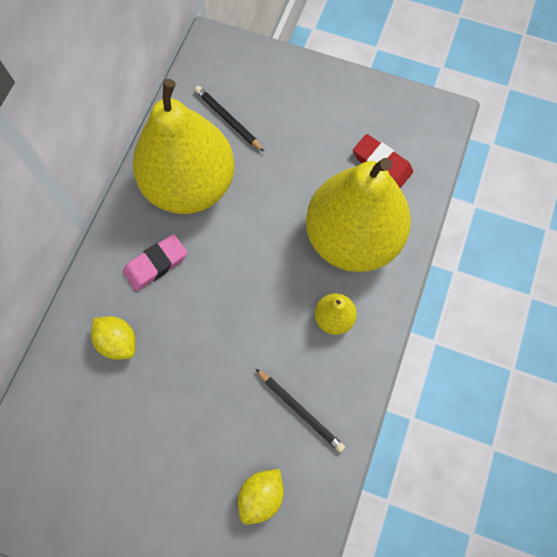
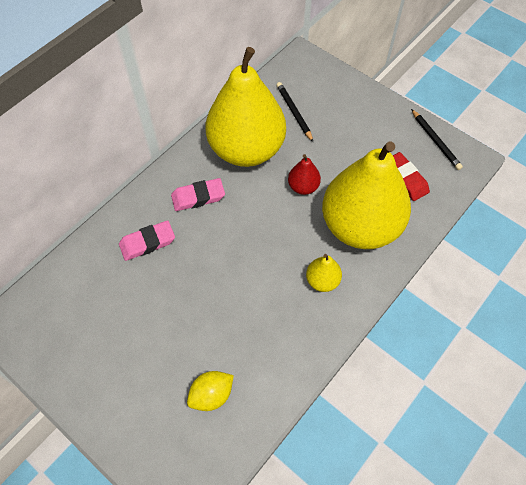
camera: 20 degrees right, 10 degrees down
(118, 341) = (147, 242): yellow lemon -> pink eraser
(272, 211) = (303, 187): none -> red pear
(300, 411) = (268, 341): black pencil -> black pencil (435, 141)

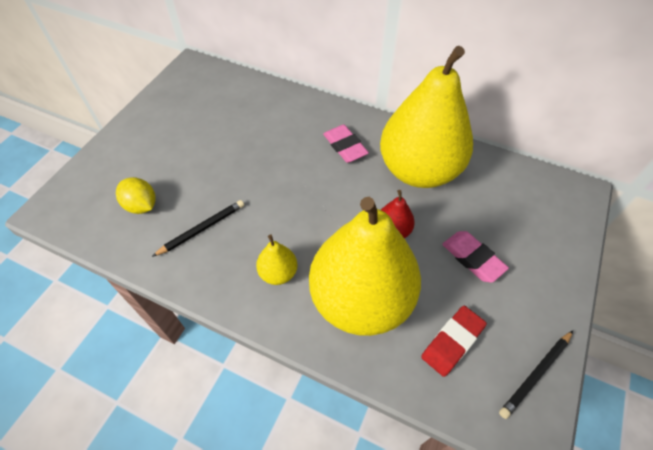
camera: 75 degrees right, 5 degrees down
(147, 242) = (284, 124): pink eraser -> pink eraser (473, 258)
(294, 112) = (491, 201): black pencil -> black pencil (202, 229)

